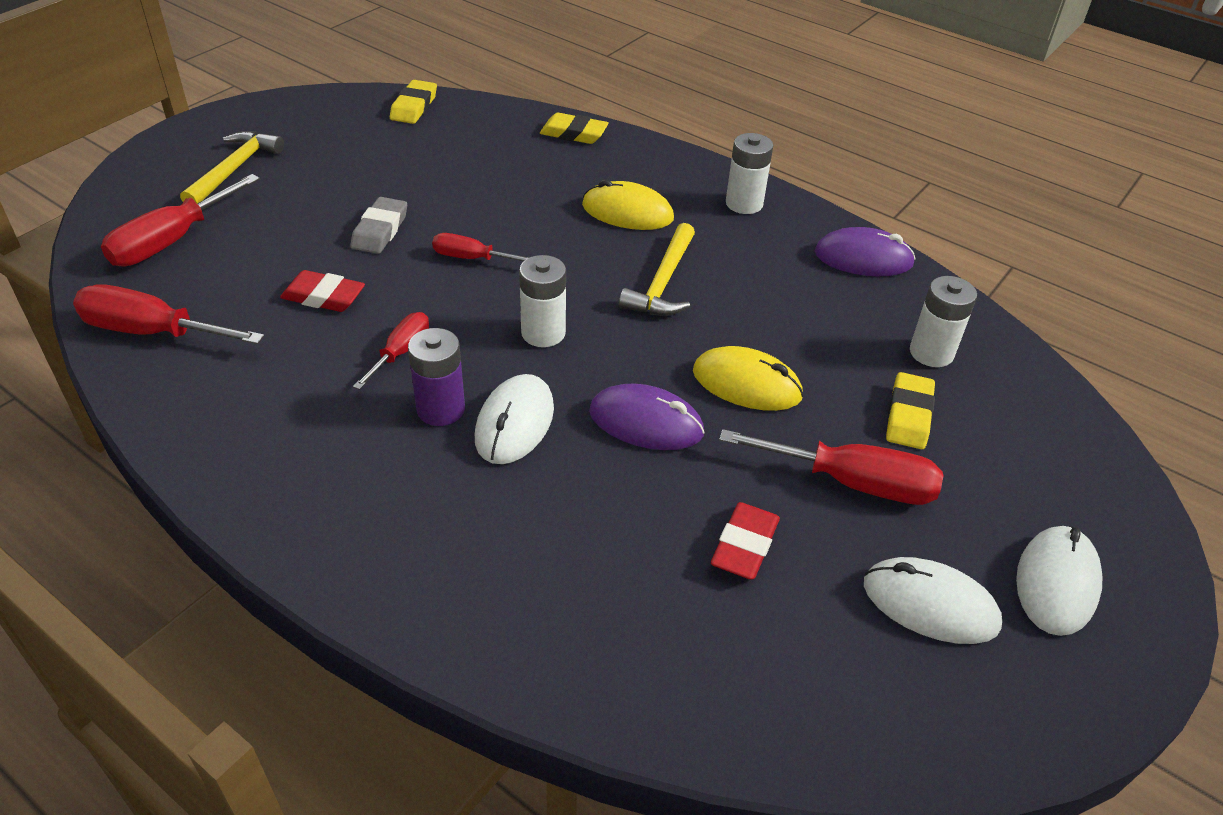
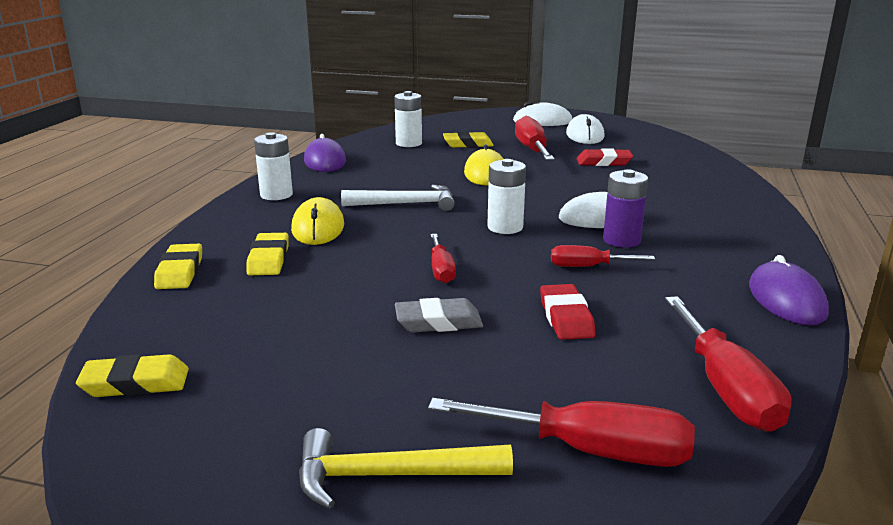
camera: 110 degrees left, 20 degrees down
(568, 175) = (268, 259): none -> yellow eraser
(646, 422) = (550, 189): purple mouse -> purple mouse (786, 299)
(663, 283) = (406, 204): yellow hammer -> white hammer

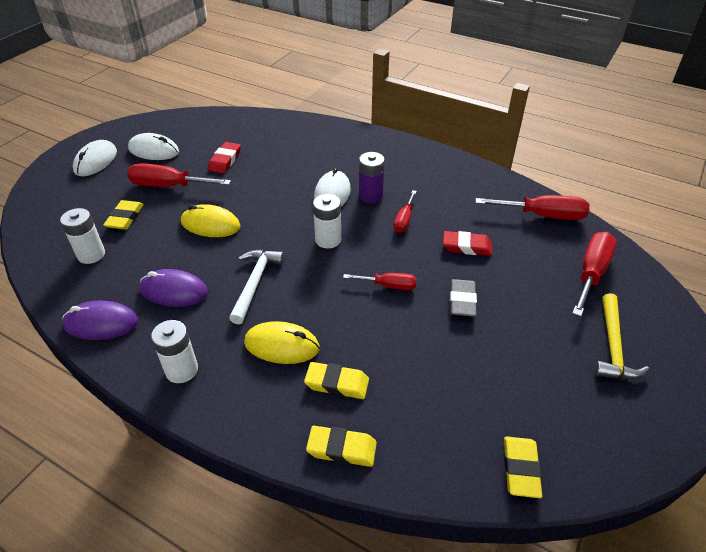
camera: 75 degrees left, 20 degrees up
(786, 299) = (462, 166): purple mouse -> purple mouse (174, 291)

